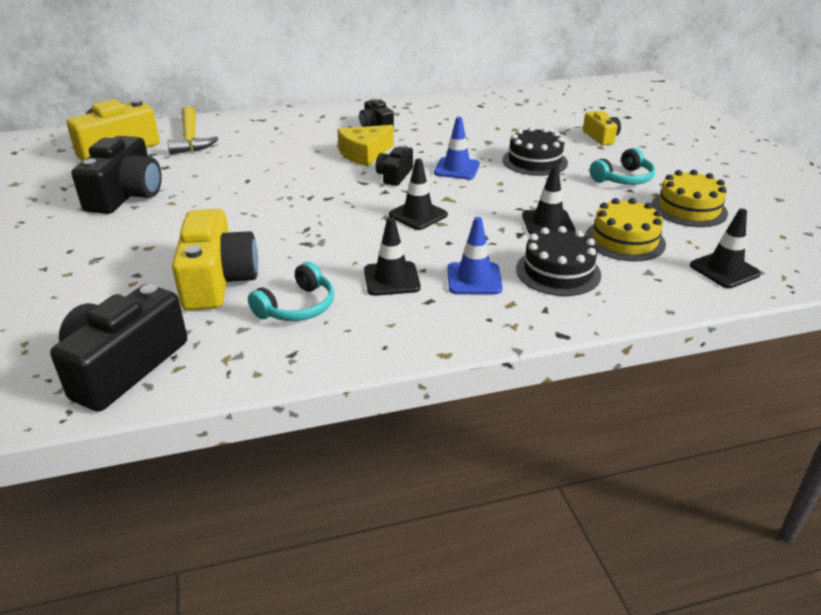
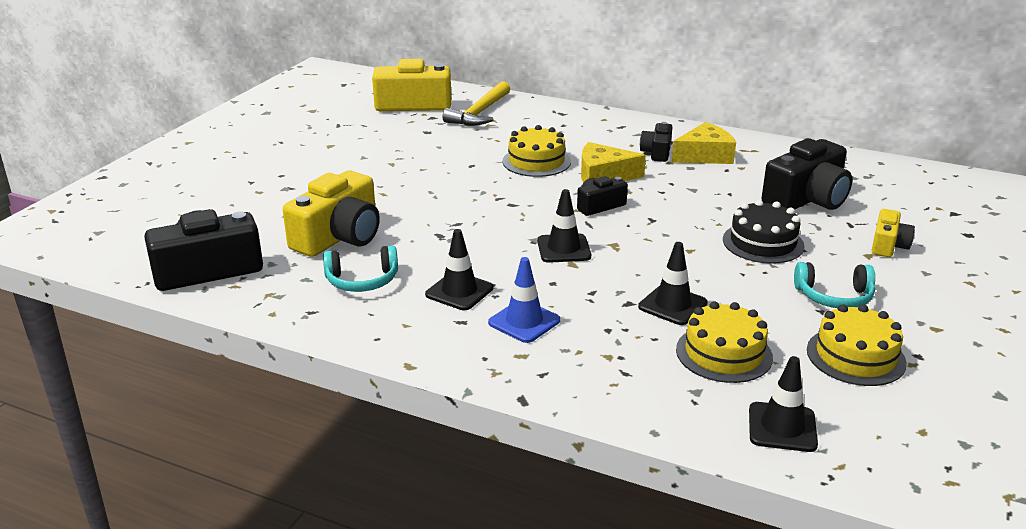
camera: 40 degrees right, 5 degrees down
(126, 195) = (370, 145): black camera -> black camera (807, 199)
(297, 160) = (536, 161): none -> yellow cake
(411, 118) = (705, 155): none -> yellow cheese
(457, 169) = (668, 221): blue traffic cone -> none
(558, 272) = (607, 350): black cake -> none

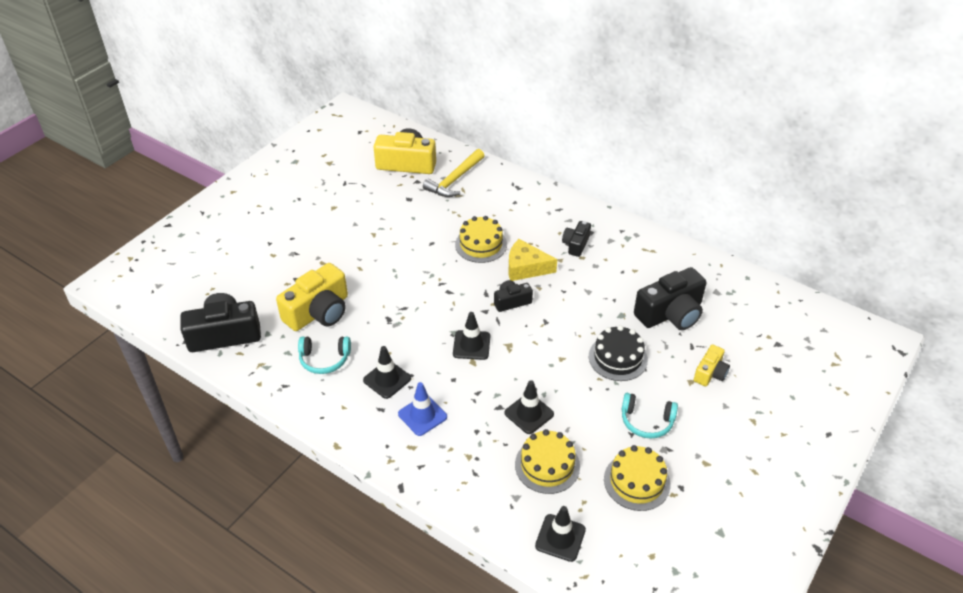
camera: 10 degrees right, 15 degrees up
(705, 155) = (611, 252): yellow cheese -> none

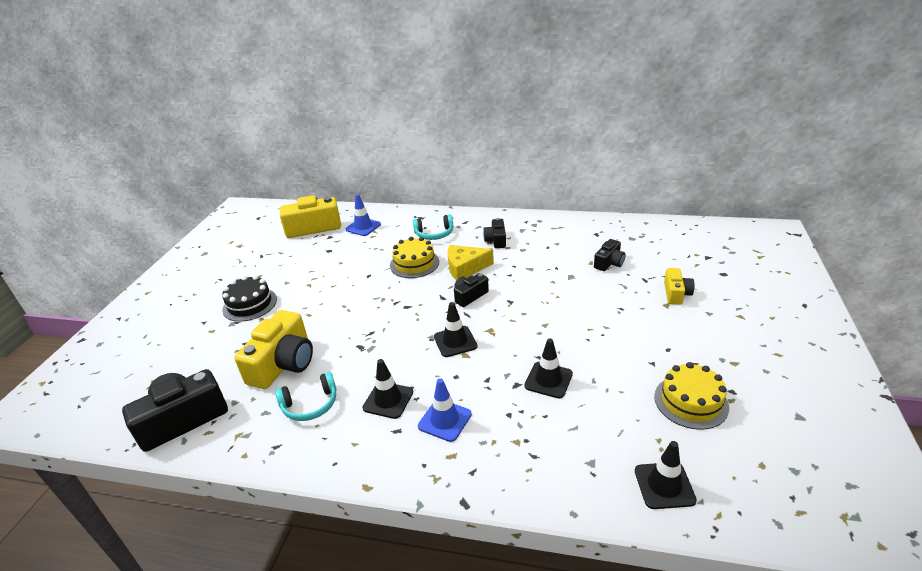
camera: 20 degrees left, 10 degrees down
(454, 180) = (363, 227): yellow hammer -> blue traffic cone
(547, 465) = (599, 419): yellow cake -> none
(618, 358) = (592, 308): black cake -> black cake (250, 304)
(646, 421) = (657, 348): turquoise headphones -> turquoise headphones (434, 234)
(670, 313) = (609, 263): black camera -> black camera, size x0.54

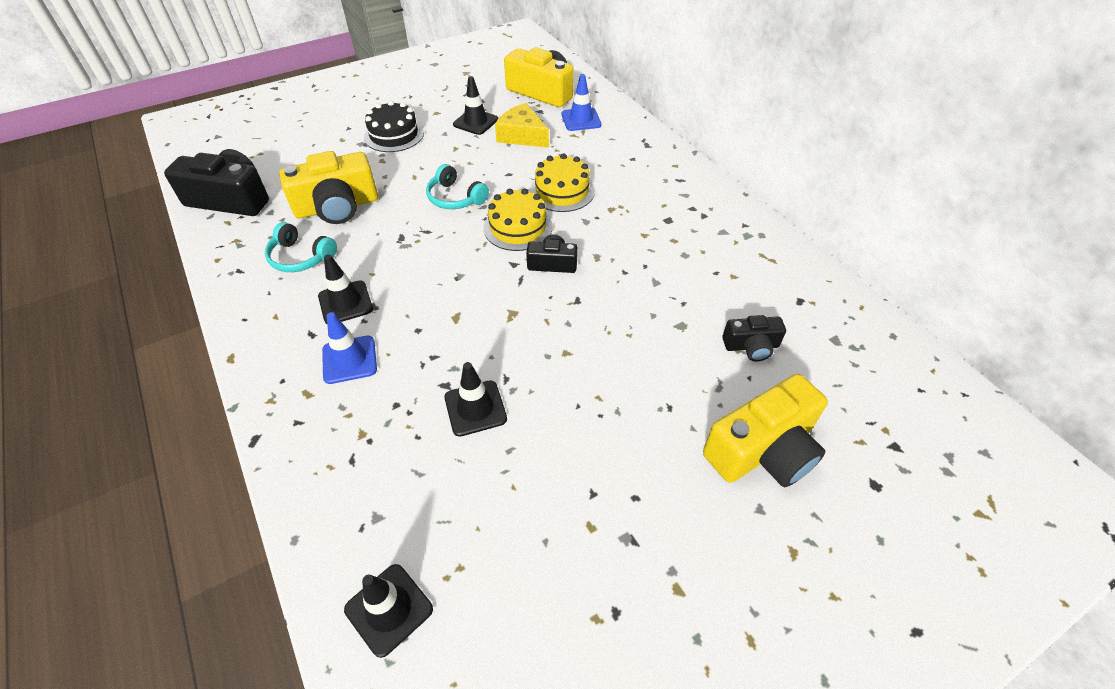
camera: 45 degrees right, 15 degrees up
(434, 234) = (629, 172): turquoise headphones -> turquoise headphones (455, 198)
(455, 341) = (469, 297): black traffic cone -> black traffic cone (475, 122)
(465, 268) = (596, 231): yellow cheese -> yellow cheese (522, 136)
(496, 240) = (675, 223): black camera -> none
(676, 293) = (763, 450): yellow camera -> yellow camera, size x1.85
(691, 401) = (554, 571): yellow cake -> yellow cake (518, 227)

